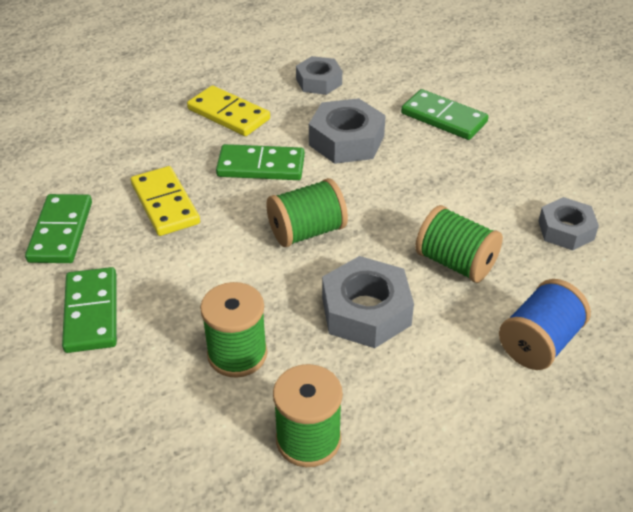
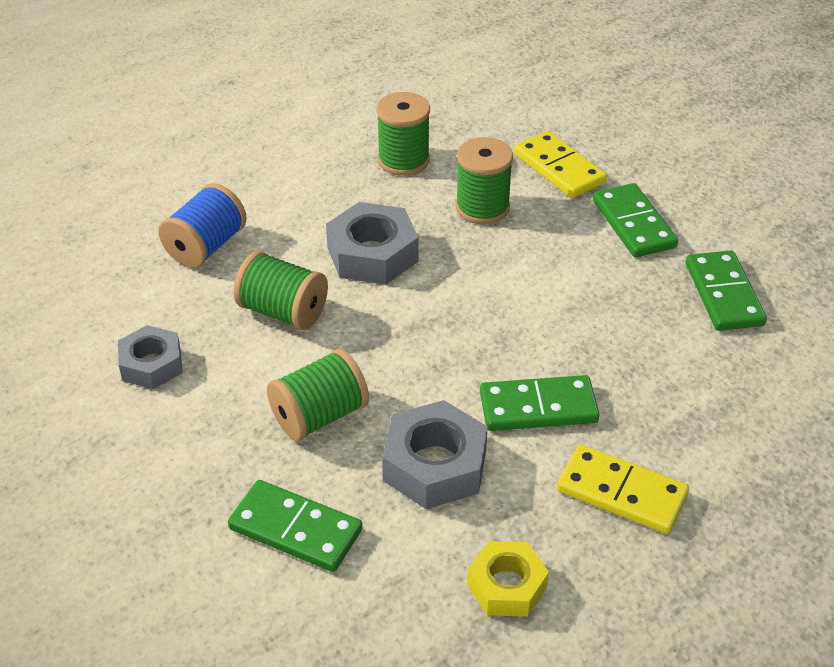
camera: 170 degrees right, 0 degrees up
(165, 204) = (630, 340): yellow domino -> yellow domino (559, 168)
(307, 231) = (453, 327): green spool -> green spool (319, 416)
(319, 82) = (507, 586): grey nut -> yellow nut

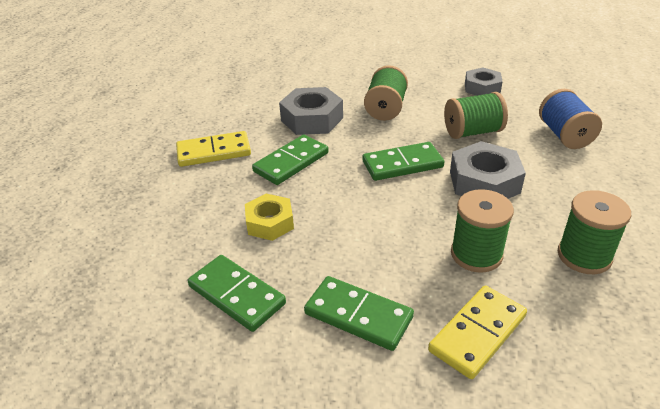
camera: 140 degrees right, 5 degrees down
(295, 529) = (338, 79): green domino -> green domino (402, 164)
(507, 586) = (236, 103): yellow nut -> yellow nut (270, 223)
(559, 168) = (478, 333): yellow domino -> yellow domino turned 60 degrees counterclockwise

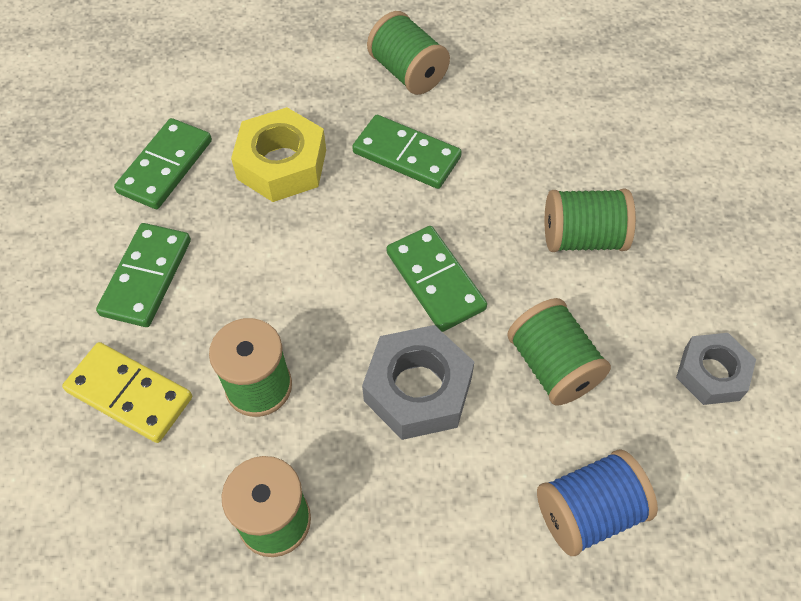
camera: 75 degrees right, 20 degrees up
(214, 152) = (408, 72): yellow domino -> green spool
(270, 223) = (282, 164): yellow nut -> yellow nut, size x1.51
(312, 119) = (519, 153): grey nut -> none

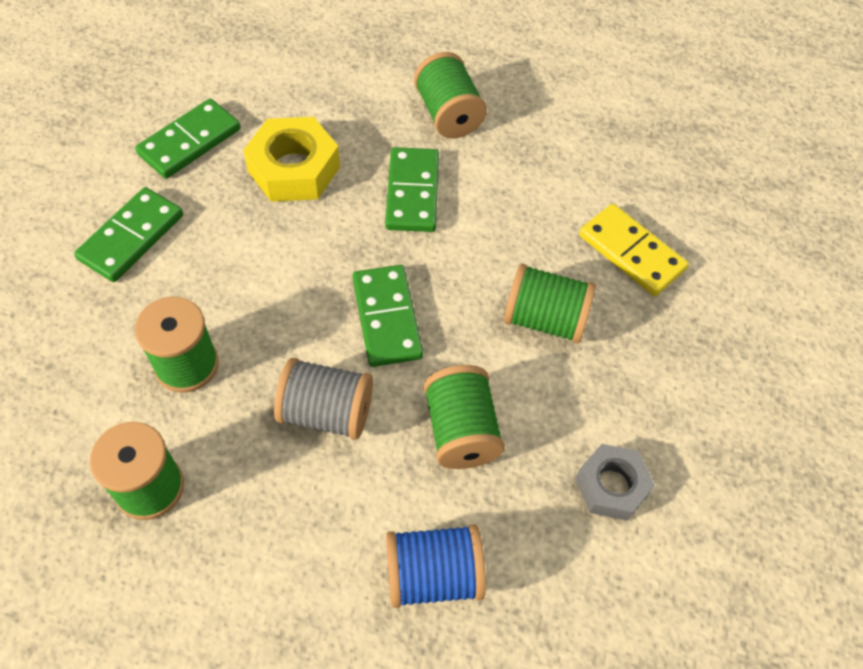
camera: 15 degrees right, 0 degrees up
(129, 394) = (73, 337): yellow domino -> yellow domino (631, 252)
(406, 155) = (412, 192): green domino -> green domino turned 45 degrees clockwise
(418, 389) = (327, 412): grey nut -> grey spool

